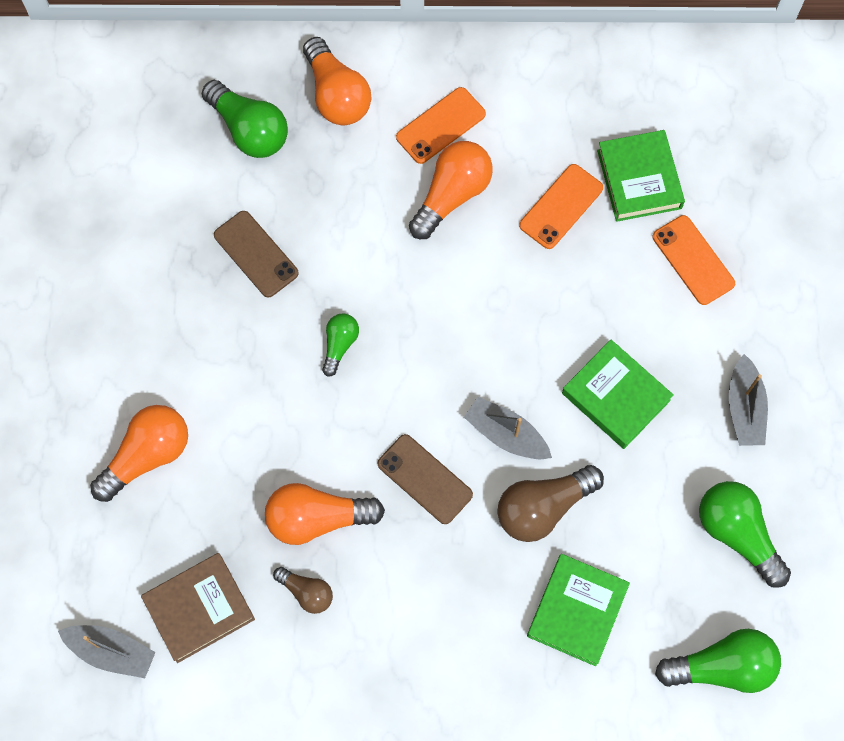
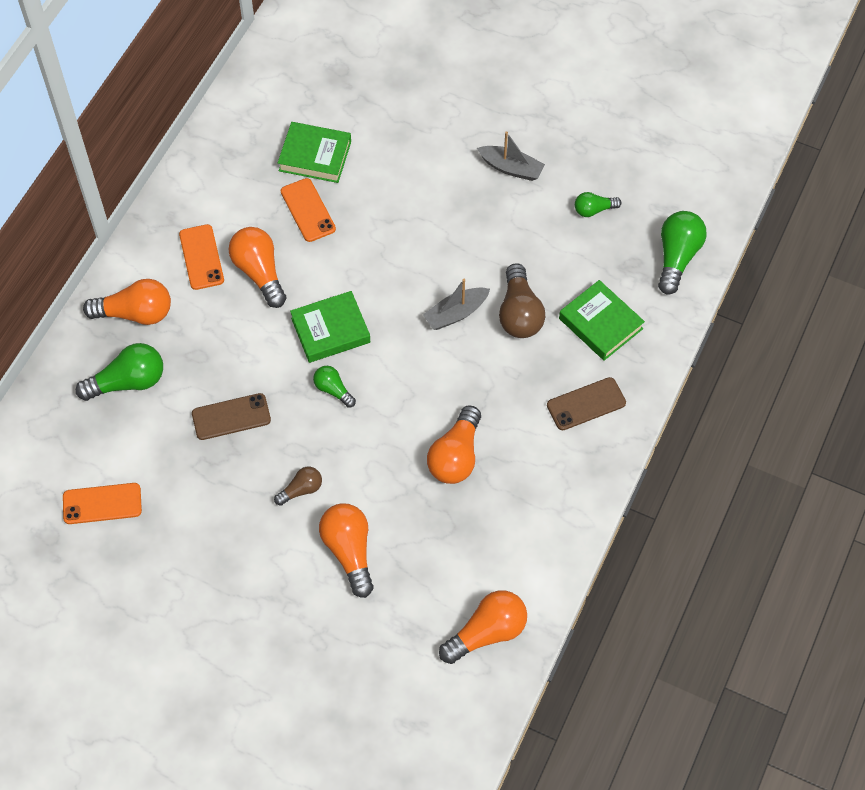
camera: 65 degrees left, 10 degrees down
(111, 652) = (487, 633): grey boat -> orange light bulb
(199, 609) = (484, 560): brown book -> none
(306, 592) = (506, 484): brown light bulb -> brown light bulb (301, 490)
(425, 479) = (462, 376): brown phone -> brown phone (586, 404)
(616, 396) = (464, 237): green book -> green book (330, 330)
(693, 260) = (392, 151): orange phone -> orange phone (102, 503)
(737, 533) = (594, 210): green light bulb -> green light bulb, size x0.56

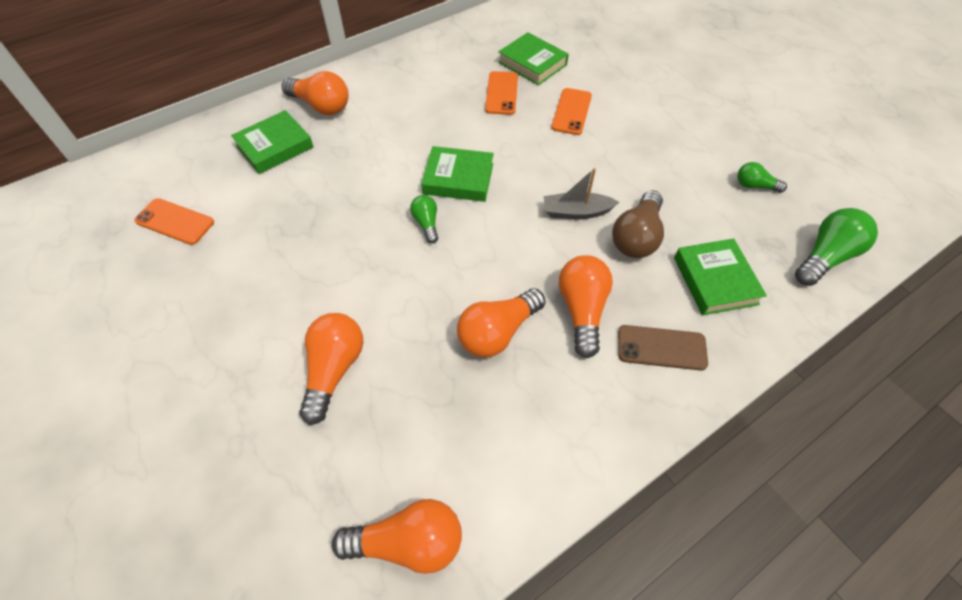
camera: 30 degrees right, 5 degrees down
(128, 382) = (275, 146): green light bulb -> green book
(201, 257) = (398, 91): orange phone -> orange phone (571, 111)
(231, 417) = (328, 205): brown phone -> none
(259, 272) = (433, 117): orange light bulb -> orange light bulb (582, 310)
(301, 490) = (336, 291): brown light bulb -> none
(511, 168) = (691, 128): grey boat -> none

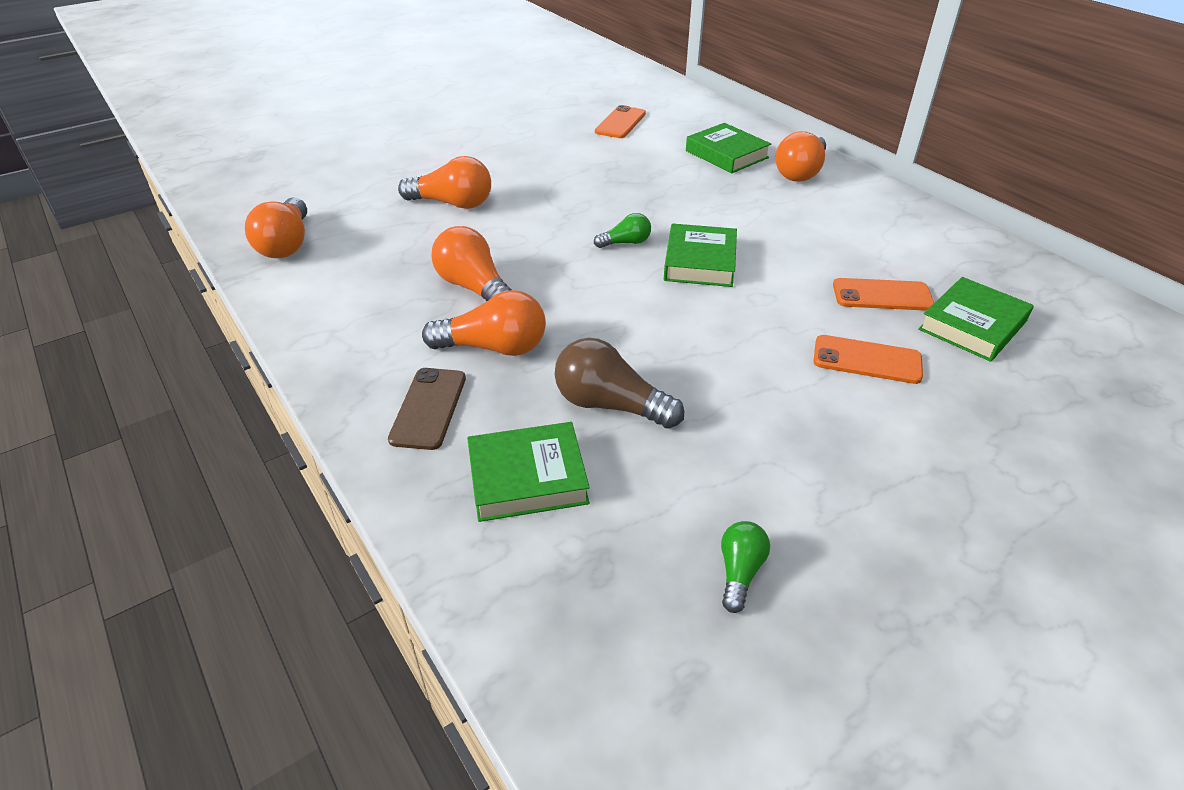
camera: 90 degrees right, 15 degrees down
(576, 212) = (653, 352): grey boat -> none
(825, 257) = (568, 644): green light bulb -> none

